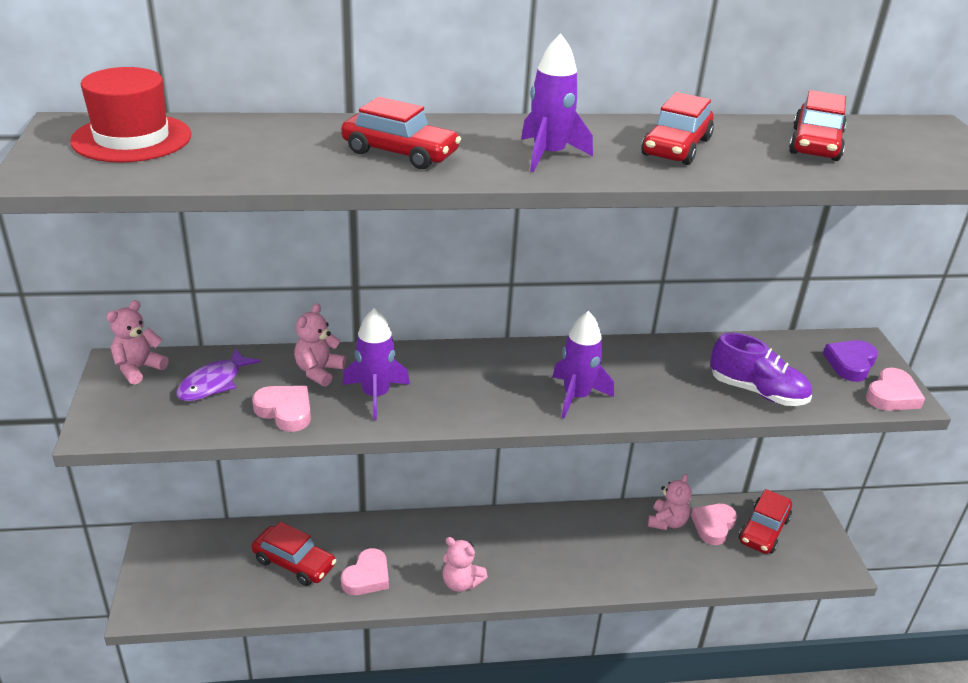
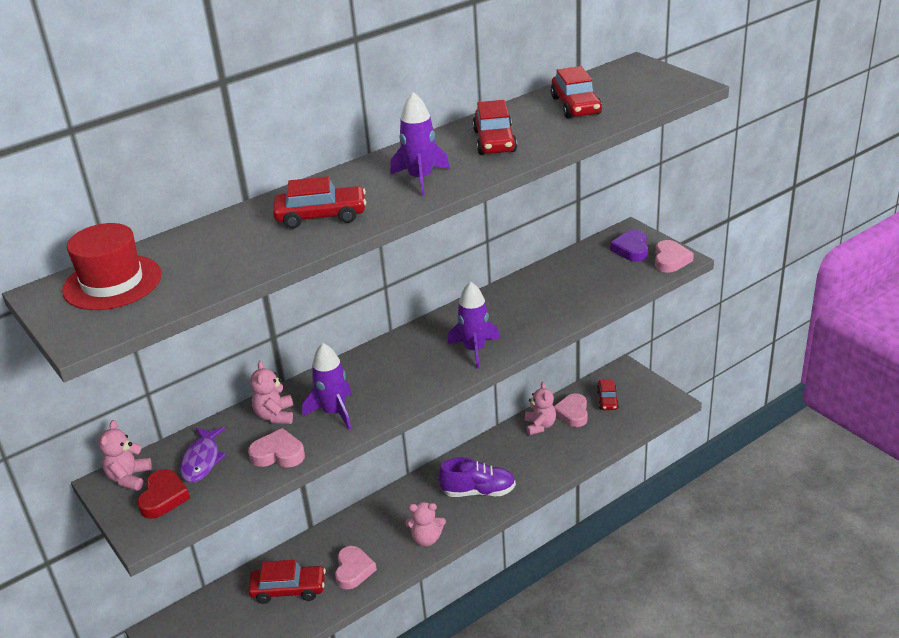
camera: 25 degrees left, 0 degrees up
(147, 402) = (163, 497): none -> red heart
(757, 392) = (588, 294): purple shoe -> purple shoe (478, 491)
(763, 530) = (607, 400): red car -> red car, size x0.66

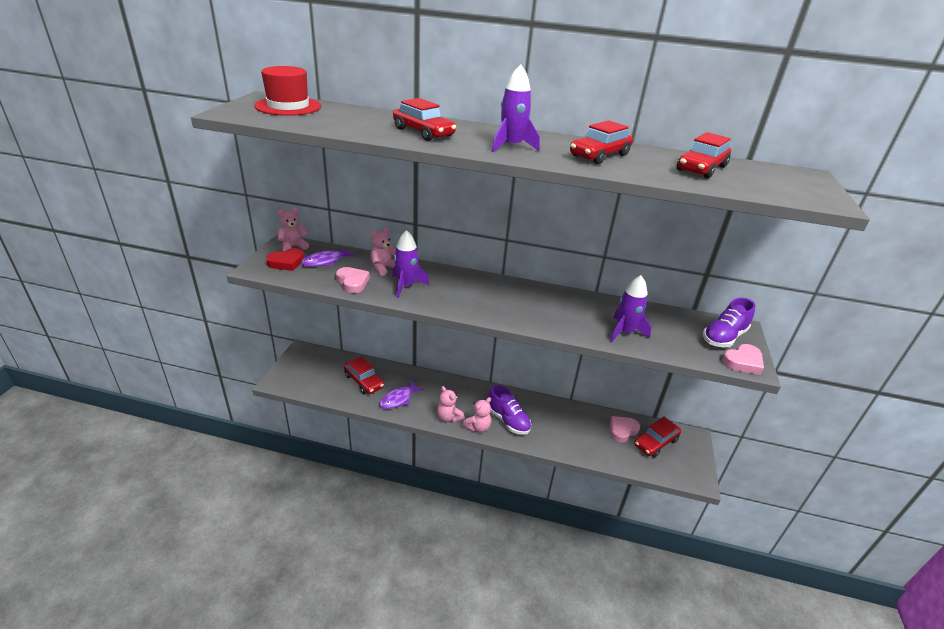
camera: 45 degrees right, 0 degrees up
(353, 570) = (398, 399): pink heart -> purple fish
(475, 350) = (523, 313): purple rocket -> purple rocket (624, 332)
(540, 426) = (592, 420): pink teddy bear -> pink teddy bear (478, 427)
(607, 400) = (655, 442): red car -> red car, size x1.51
(631, 249) = (723, 337): purple heart -> purple shoe

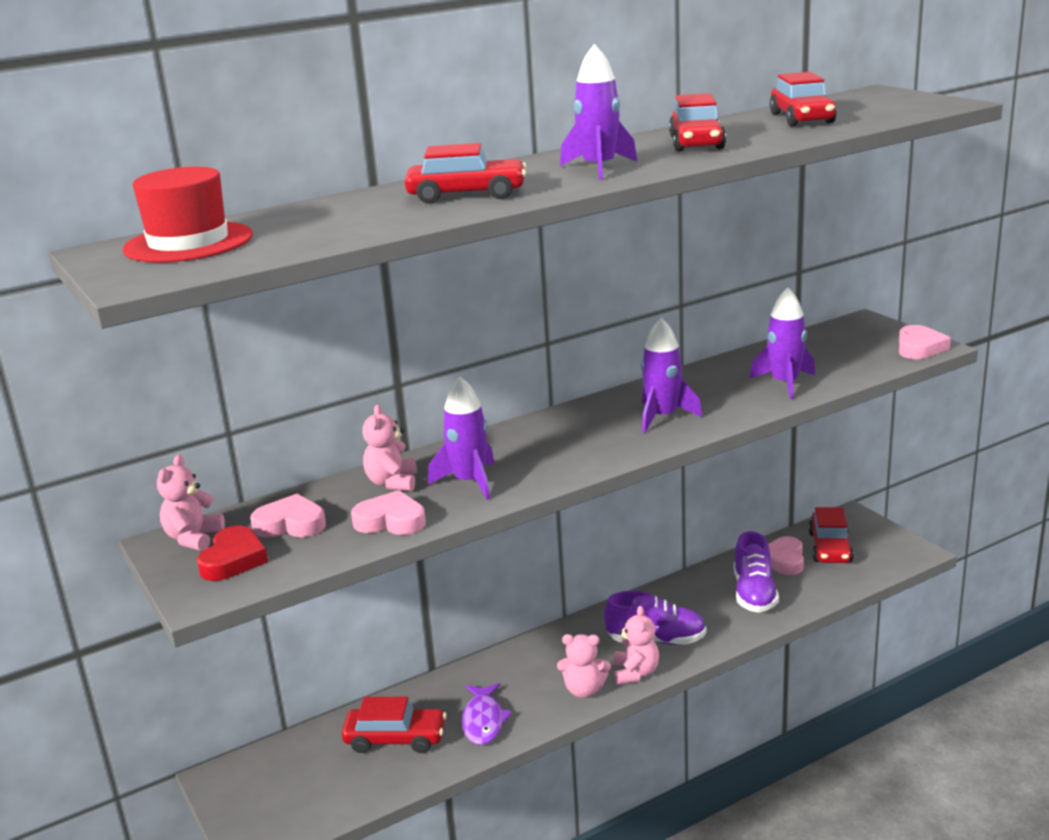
camera: 40 degrees left, 10 degrees down
(325, 261) = (290, 524): purple fish -> pink heart
(534, 310) = (663, 417): none -> purple rocket
(723, 337) = (867, 337): purple shoe -> purple shoe (754, 594)

